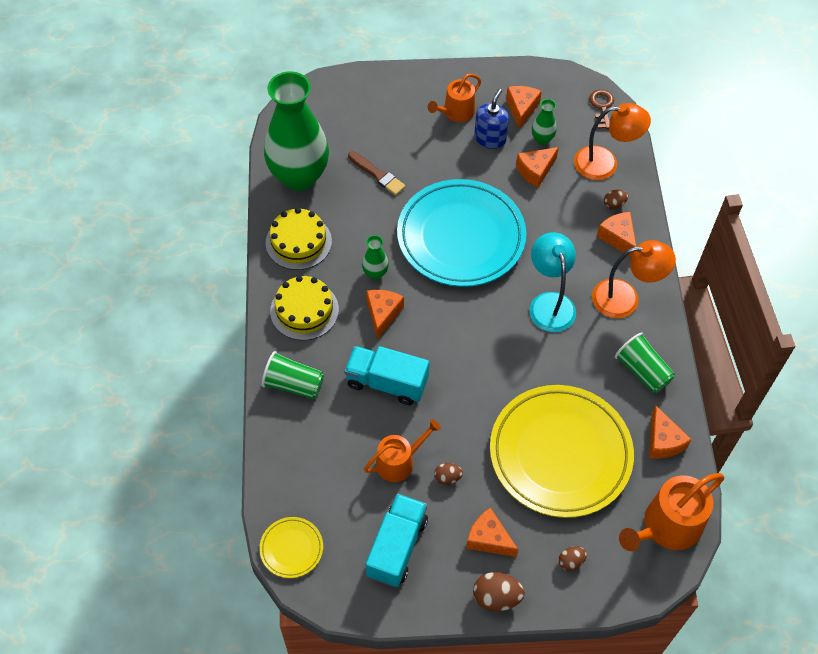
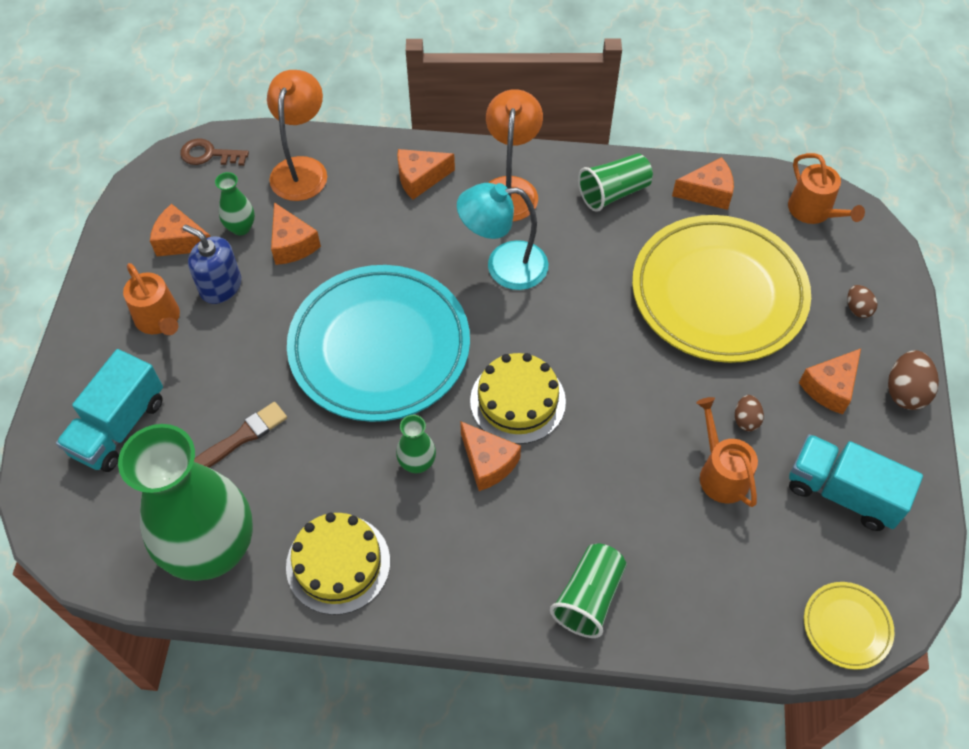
camera: 80 degrees left, 0 degrees up
(304, 310) = (464, 568): yellow cake -> yellow cake (517, 401)
(383, 314) = (488, 462): orange cheese -> orange cheese turned 150 degrees counterclockwise
(387, 383) = (599, 472): turquoise truck -> turquoise truck (119, 426)
(614, 204) = (368, 172): brown egg -> none
(667, 527) = (813, 211): orange watering can -> orange watering can, size x0.65

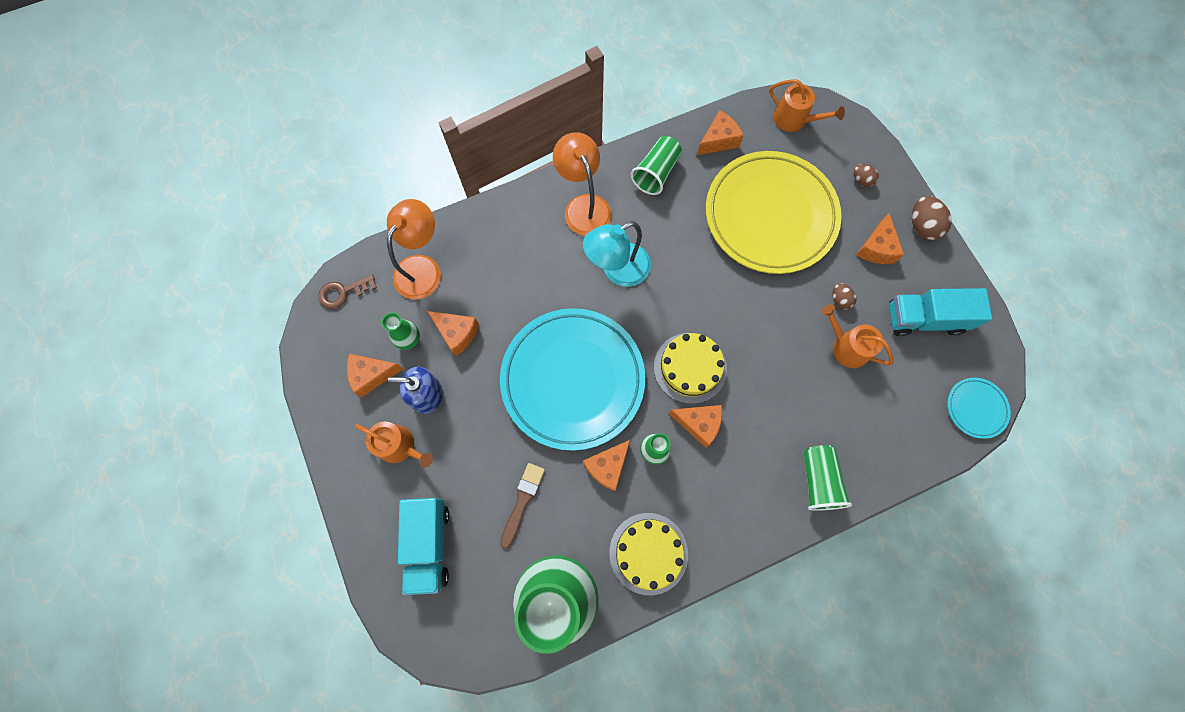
camera: 30 degrees left, 15 degrees up
(302, 169) = (422, 268): orange lamp -> orange lamp turned 45 degrees clockwise
(420, 178) = (515, 231): orange cheese -> orange cheese (607, 466)
(846, 627) = (975, 408): yellow plate -> turquoise plate

